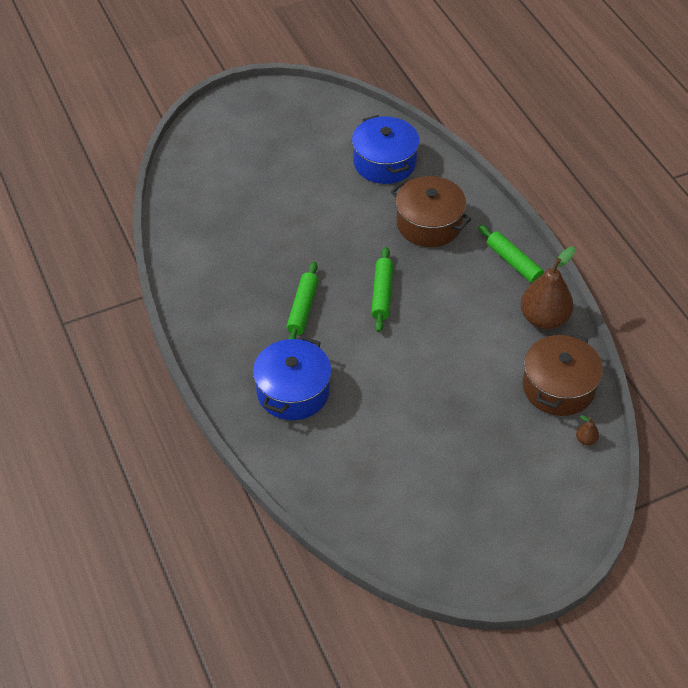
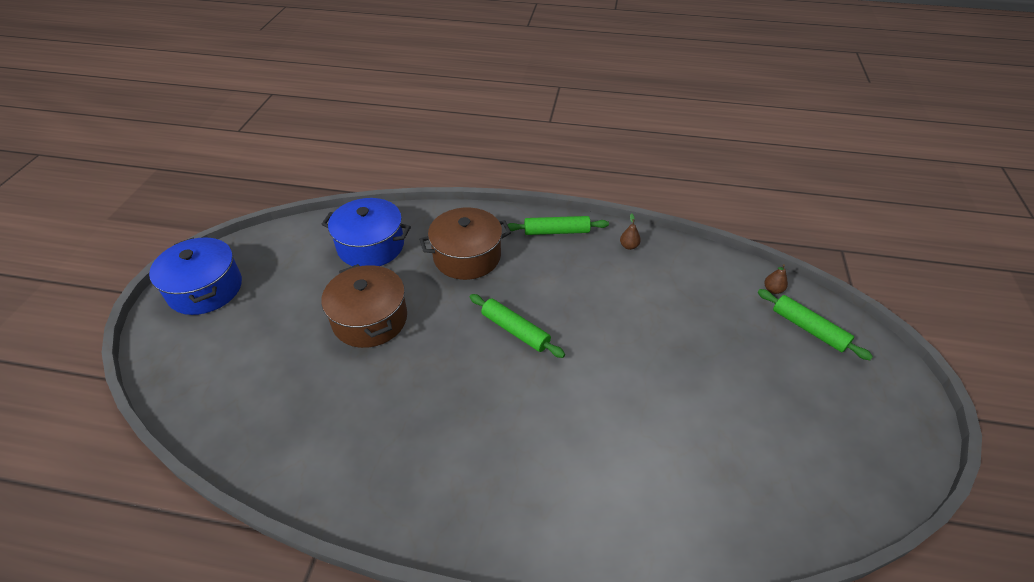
camera: 55 degrees left, 5 degrees down
(293, 391) = (580, 476): blue pot -> blue pot (205, 289)
(302, 309) = (479, 403): green rolling pin -> green rolling pin (808, 329)
(544, 319) = (629, 246): brown pear -> brown pear, size x0.41
(558, 387) = (707, 276): brown pot -> brown pot (370, 319)

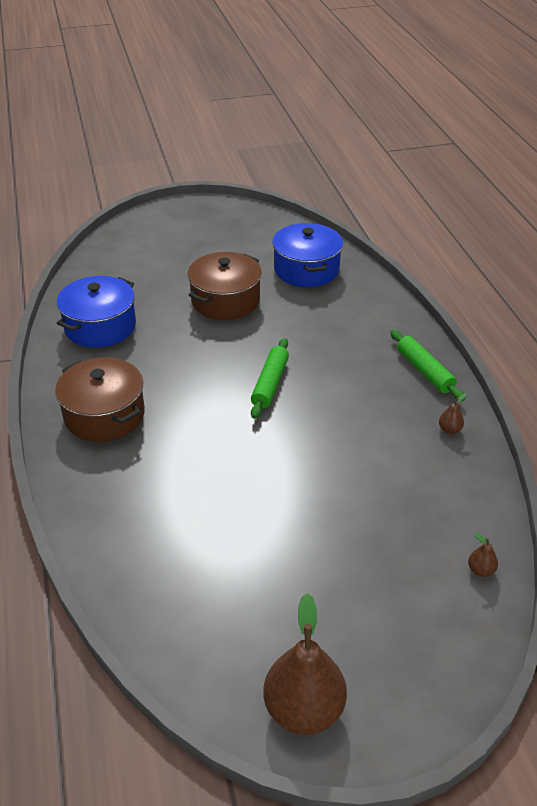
camera: 65 degrees right, 5 degrees down
(205, 289) = (200, 216): blue pot -> blue pot (100, 326)
(467, 256) = (339, 326): brown pot -> brown pot (104, 415)
(808, 329) = (437, 614): green rolling pin -> none
(887, 443) = (304, 709): none -> brown pear

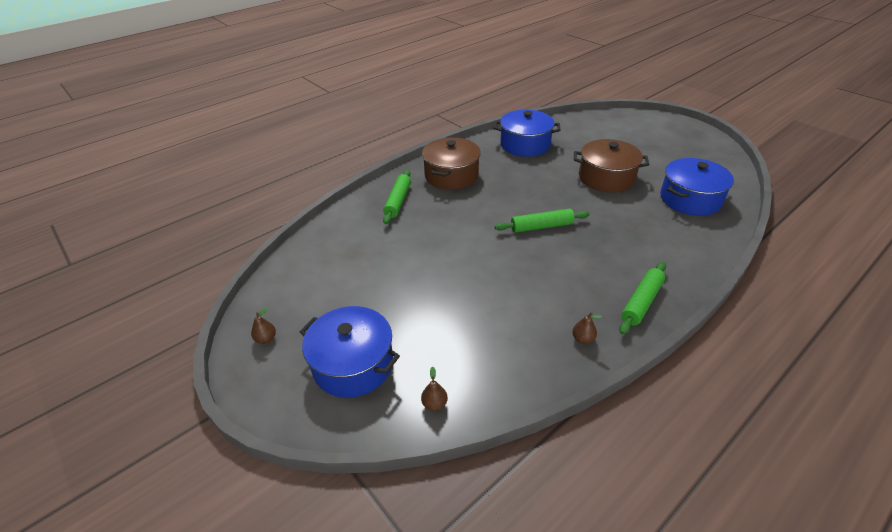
camera: 65 degrees right, 0 degrees up
(115, 487) = (398, 201): none -> green rolling pin
(304, 709) = (266, 339): brown pear -> brown pear, size x0.41
(394, 625) = (353, 364): none -> blue pot

